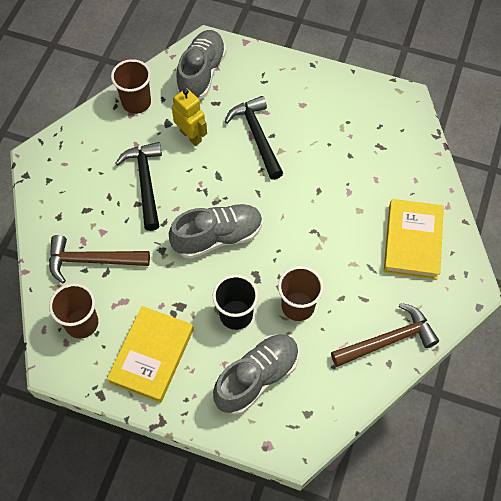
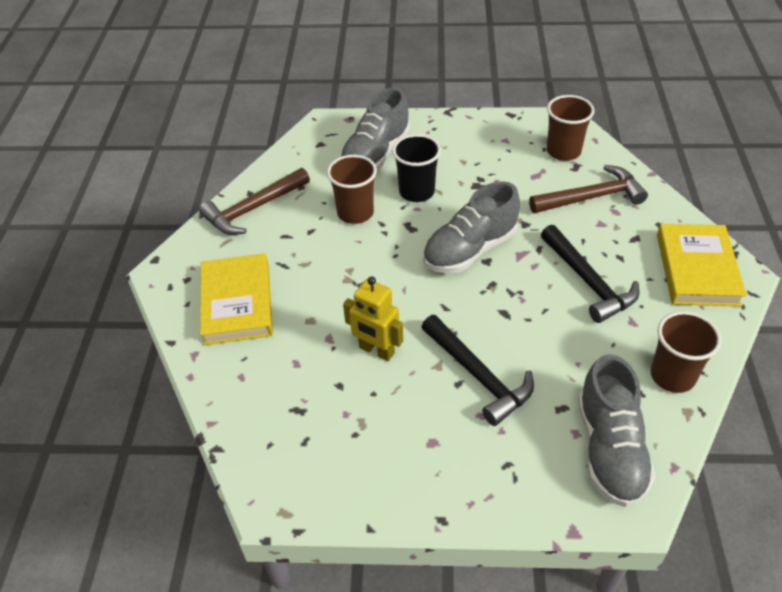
camera: 165 degrees right, 15 degrees down
(152, 356) = (481, 146): yellow book -> yellow book (696, 269)
(191, 136) = (568, 351): yellow robot -> yellow robot (376, 350)

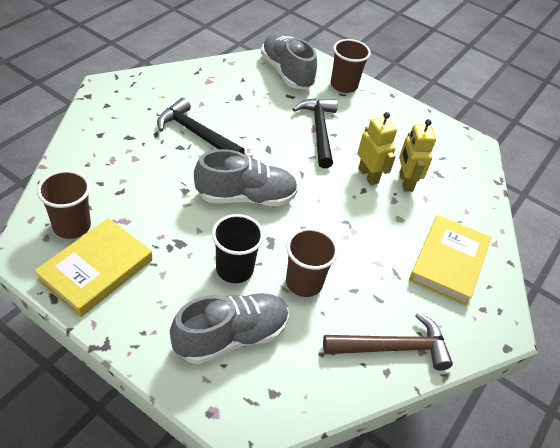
camera: 155 degrees left, 0 degrees up
(330, 369) = (405, 182): none -> yellow robot
(588, 282) = (196, 133): black hammer -> black hammer turned 60 degrees counterclockwise
(592, 197) = (111, 178): brown hammer -> none
(610, 449) = (286, 72): grey shoe -> grey shoe turned 60 degrees counterclockwise
(672, 376) = (217, 75): brown cup -> brown cup (343, 85)
(696, 269) = (123, 102): yellow book -> yellow book (96, 270)

